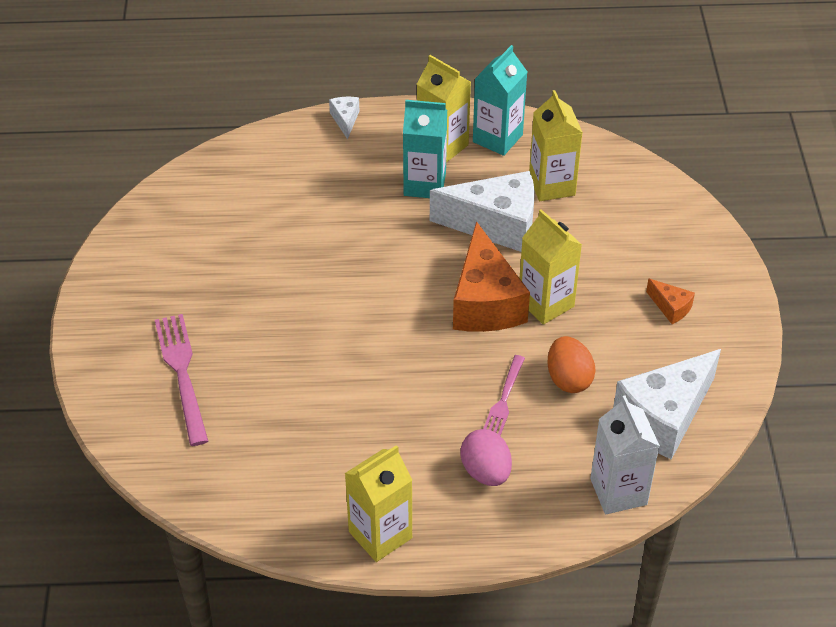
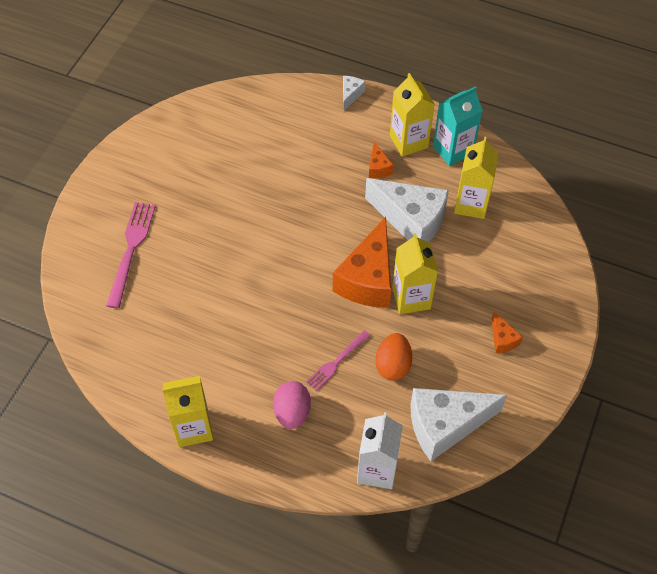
camera: 25 degrees right, 10 degrees up
(424, 184) = (378, 168): turquoise carton -> orange cheese

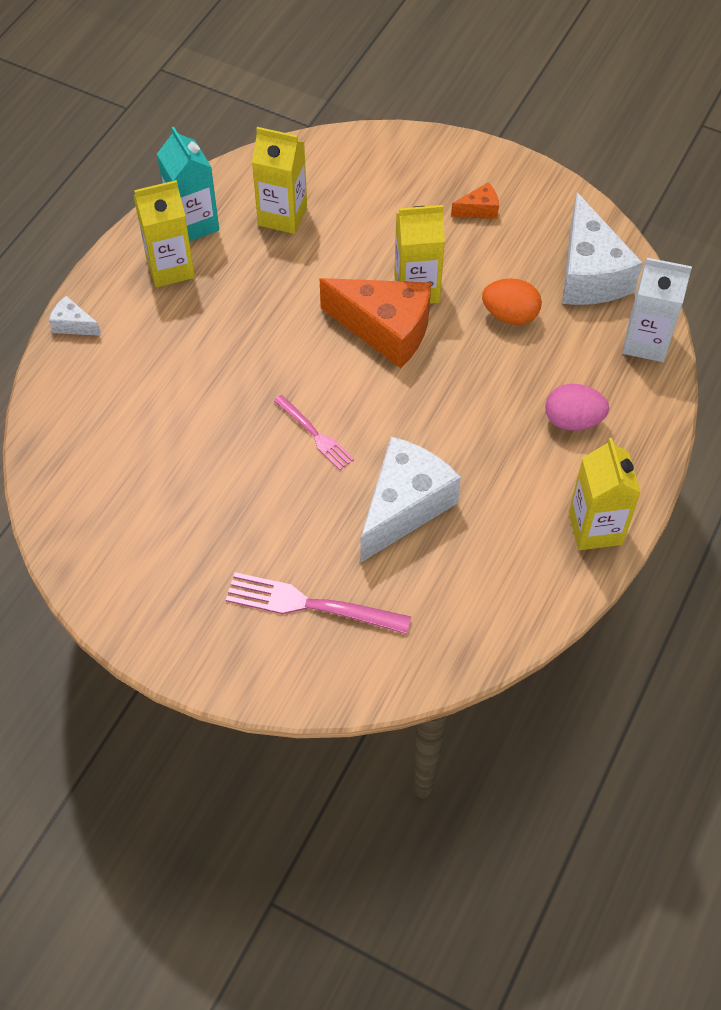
camera: 85 degrees left, 0 degrees up
(336, 362) = (504, 371): pink fork -> pink fork (315, 434)
(378, 168) = (209, 304): orange cheese -> none
(411, 220) = (299, 278): white cheese -> white cheese (404, 507)

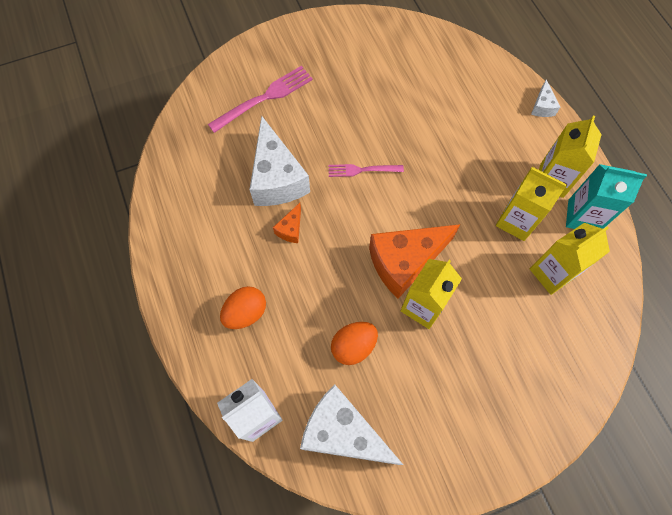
camera: 130 degrees right, 10 degrees up
(73, 325) = (542, 106): white cheese -> white cheese turned 120 degrees clockwise
(479, 210) = (461, 407): orange cheese -> orange cheese (290, 229)
(573, 420) = (246, 313): pink egg -> orange egg
(595, 528) = (172, 261): yellow carton -> yellow carton (516, 221)

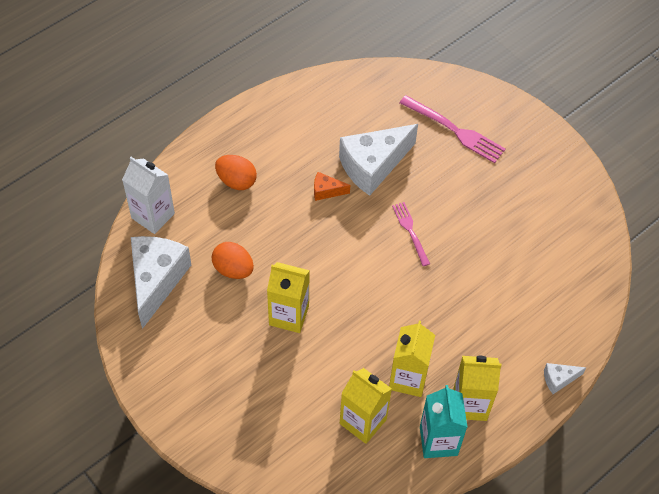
camera: 70 degrees right, 10 degrees down
(405, 262) = (328, 290): orange cheese -> none

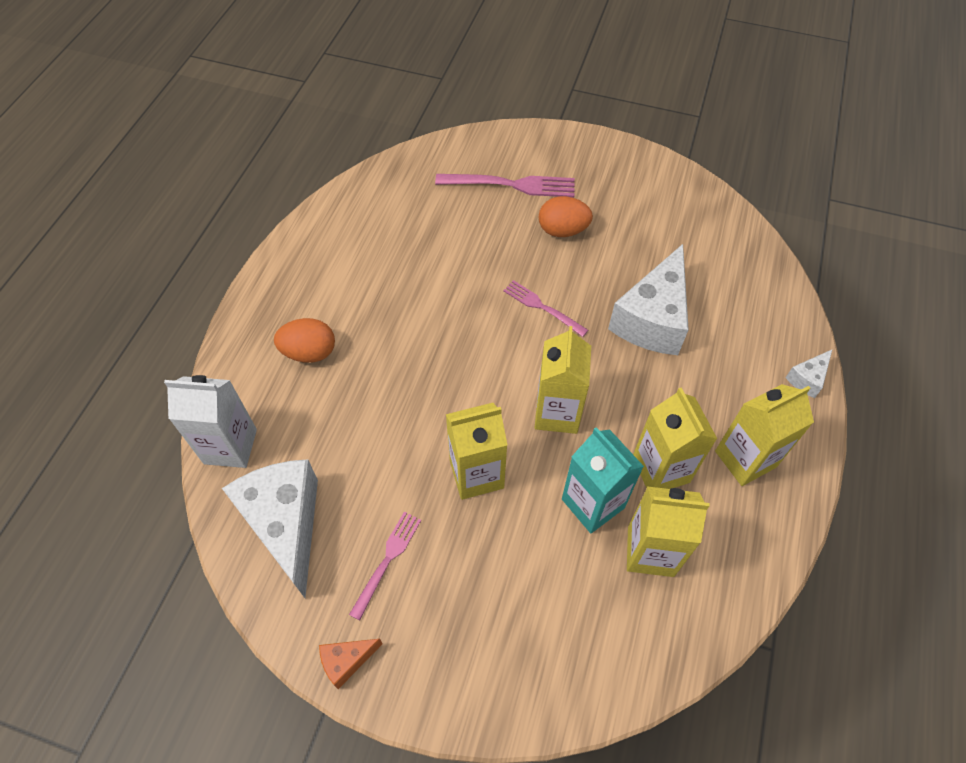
camera: 30 degrees left, 0 degrees up
(202, 334) = (387, 560): none -> pink fork
(233, 269) = (373, 456): orange egg -> orange egg (562, 230)
(326, 191) = (421, 311): orange cheese -> orange cheese (346, 661)
(367, 306) = (557, 413): none -> yellow carton
(373, 166) = (453, 260): white cheese -> white cheese (652, 319)
(438, 441) = (746, 522): turquoise carton -> turquoise carton (593, 503)

